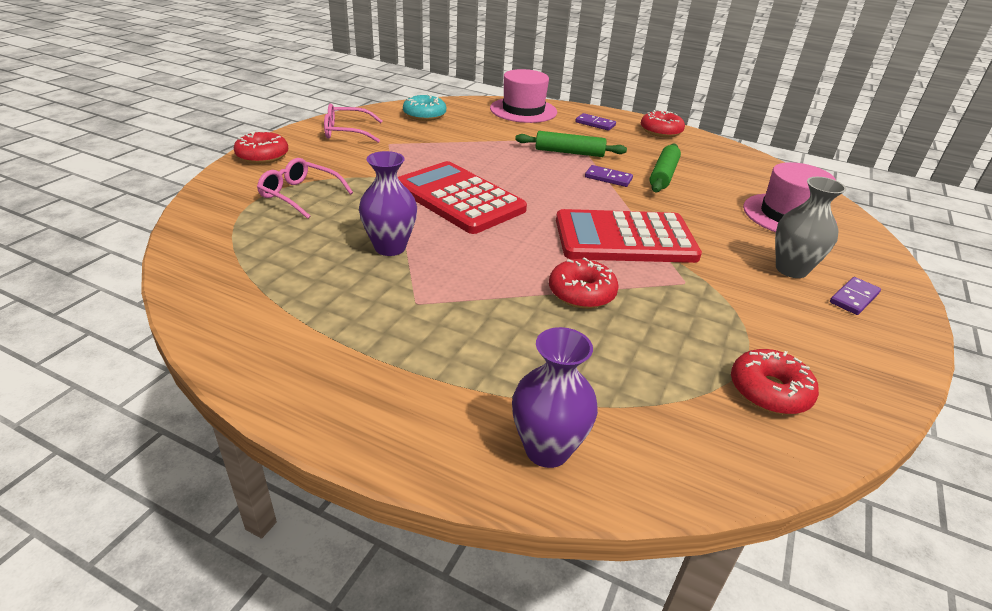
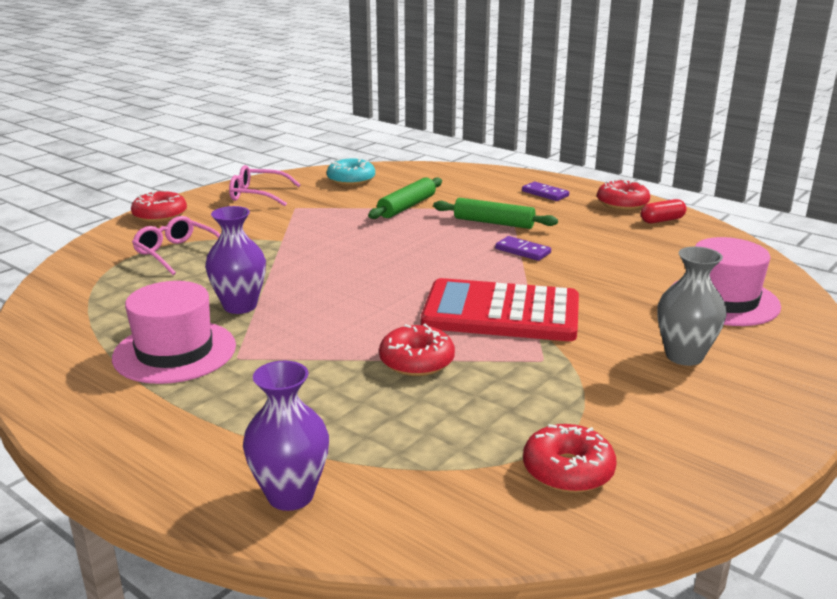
camera: 15 degrees right, 10 degrees down
(459, 198) = (339, 264): red calculator -> none
(523, 110) = (467, 177): pink hat -> pink hat (175, 352)
(663, 175) = (592, 250): green rolling pin -> green rolling pin (407, 206)
(700, 145) = (662, 220): none -> red capsule
(854, 298) = (743, 391): purple domino -> none

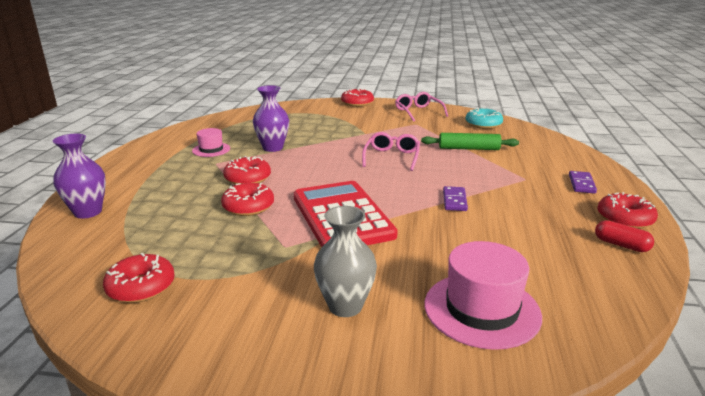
camera: 60 degrees right, 0 degrees up
(175, 352) = (211, 149): pink hat -> pink hat, size x0.56
(177, 253) = (317, 119): pink glasses -> pink glasses (392, 157)
(326, 345) = (248, 178): none -> red donut
(493, 223) = (489, 180): green rolling pin -> none

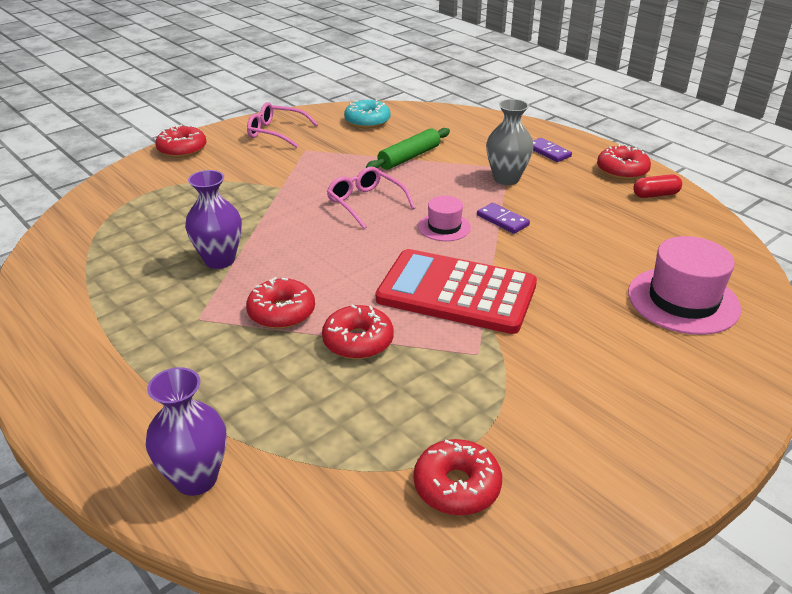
camera: 50 degrees left, 10 degrees up
(211, 149) = (147, 306): pink hat -> pink hat (444, 227)
(345, 306) = (618, 364): grey vase -> grey vase (506, 179)

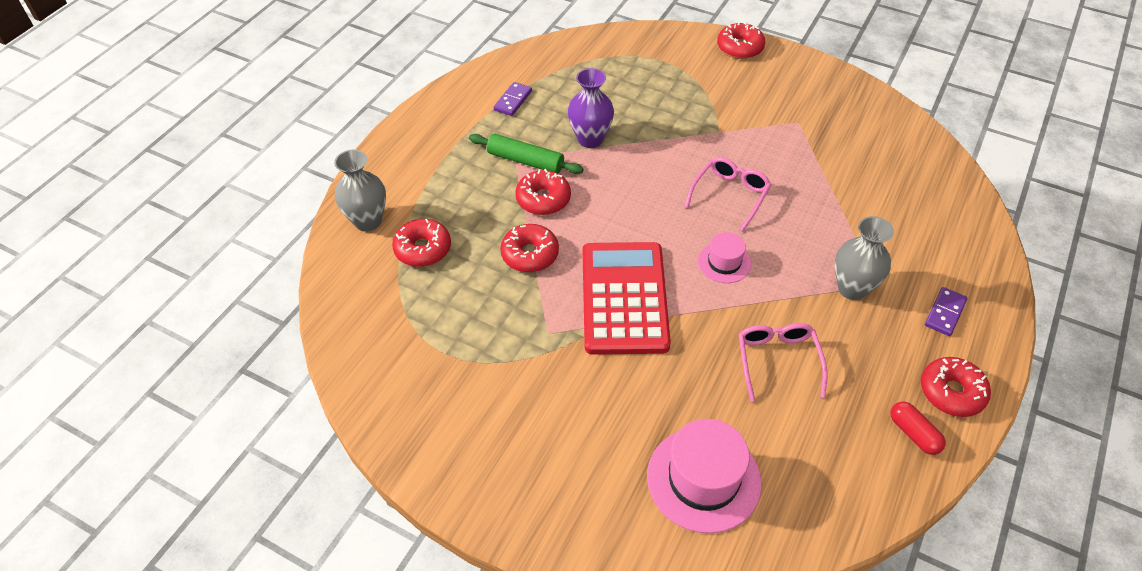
camera: 70 degrees right, 15 degrees up
(196, 479) = (367, 221): purple vase -> grey vase
(276, 132) = (817, 91): pink glasses -> pink glasses (778, 361)
(367, 121) = (894, 144): turquoise donut -> none
(409, 157) = (840, 199): green rolling pin -> green rolling pin (525, 161)
(457, 486) = (402, 354): red donut -> red donut (423, 249)
(502, 220) = (765, 304): purple domino -> purple domino (513, 101)

